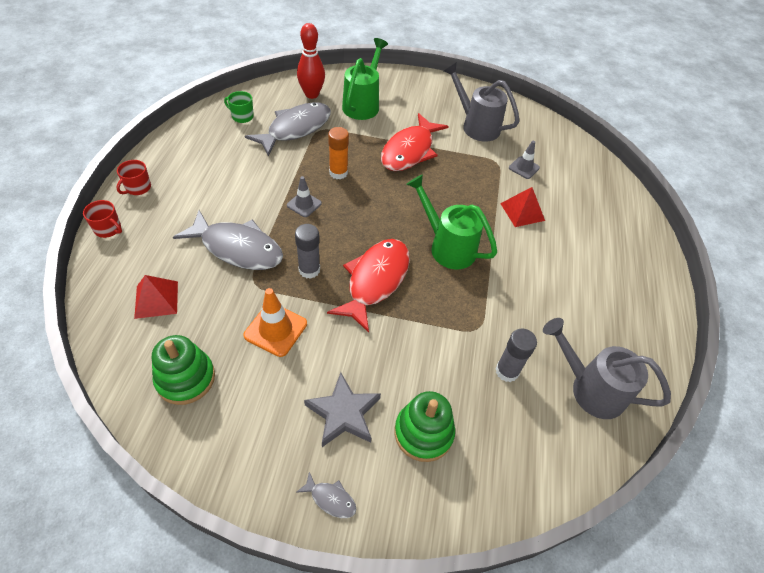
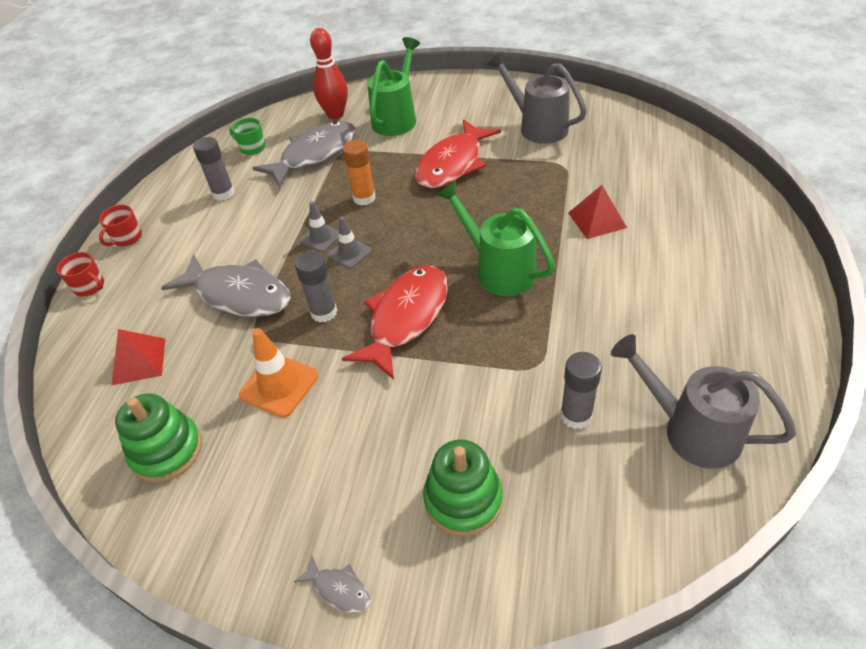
camera: 10 degrees right, 5 degrees down
(219, 155) = (223, 193): none -> grey glue stick
(343, 413) = (359, 481): grey star -> none
(524, 168) = (599, 168): grey traffic cone -> grey traffic cone (349, 253)

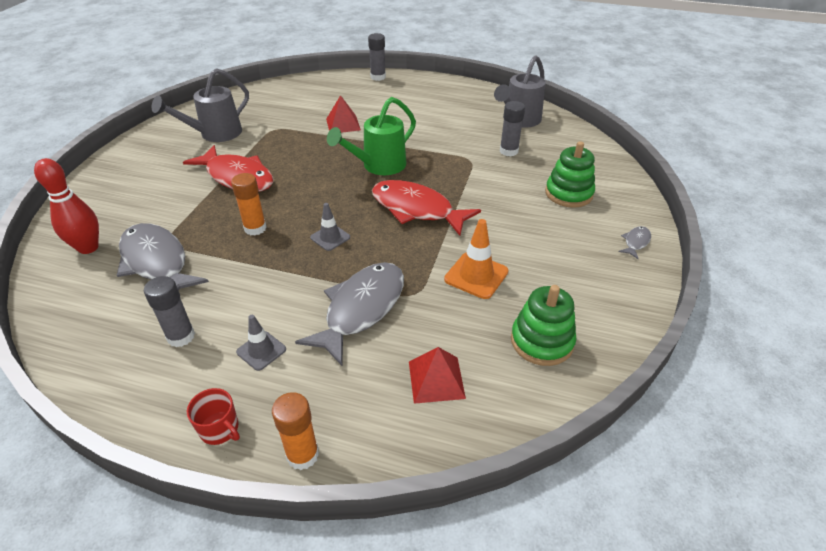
camera: 90 degrees left, 5 degrees down
(90, 286) = (302, 455): red mug -> orange glue stick
(252, 148) = (100, 317): green mug -> none
(321, 238) = (300, 255): grey traffic cone -> grey traffic cone (261, 351)
(324, 312) = (399, 252): grey glue stick -> grey glue stick (378, 77)
(397, 118) = (136, 205): green watering can -> none

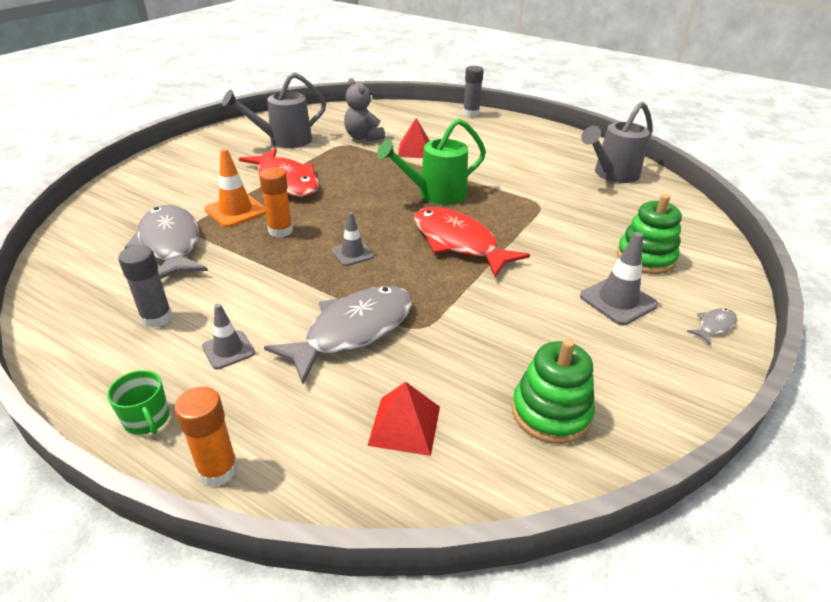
camera: 15 degrees right, 5 degrees down
(88, 247) = (116, 219): red bowling pin -> none
(220, 429) = (147, 419): red mug -> green mug
(290, 118) = (363, 137): none -> grey teddy bear
(476, 275) = (498, 323): orange traffic cone -> orange traffic cone (236, 211)
(508, 151) = (588, 203): grey glue stick -> none
(560, 236) = (618, 301): none -> grey traffic cone

